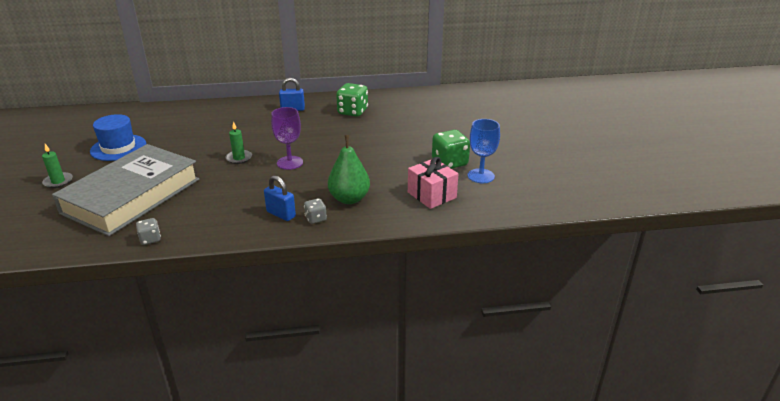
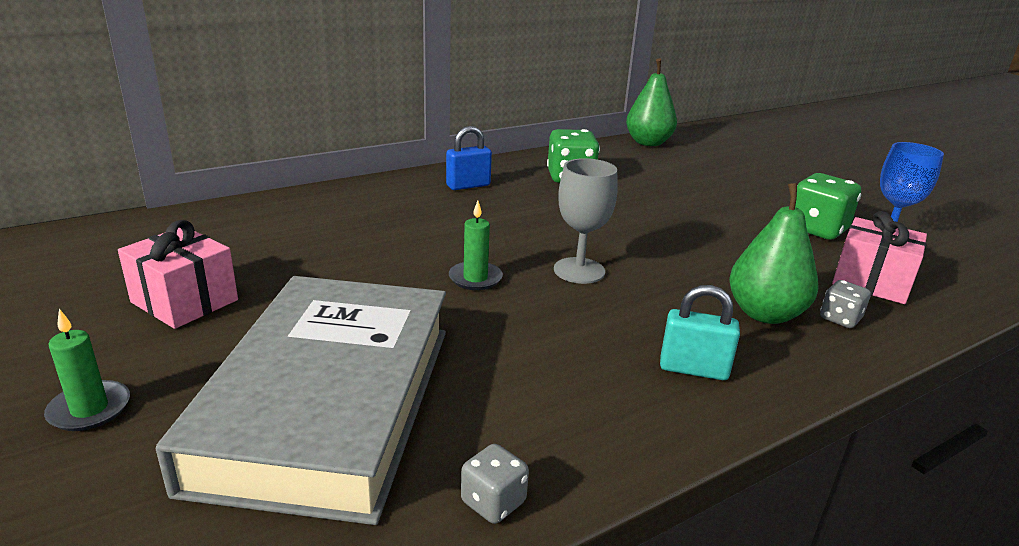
camera: 25 degrees left, 5 degrees down
(118, 148) = (185, 301): blue hat -> pink gift
(281, 214) = (693, 369): blue padlock -> turquoise padlock
(290, 163) = (579, 270): purple goblet -> grey goblet
(315, 219) = (765, 363): grey dice -> grey dice (840, 319)
(432, 94) = (648, 143): none -> green pear

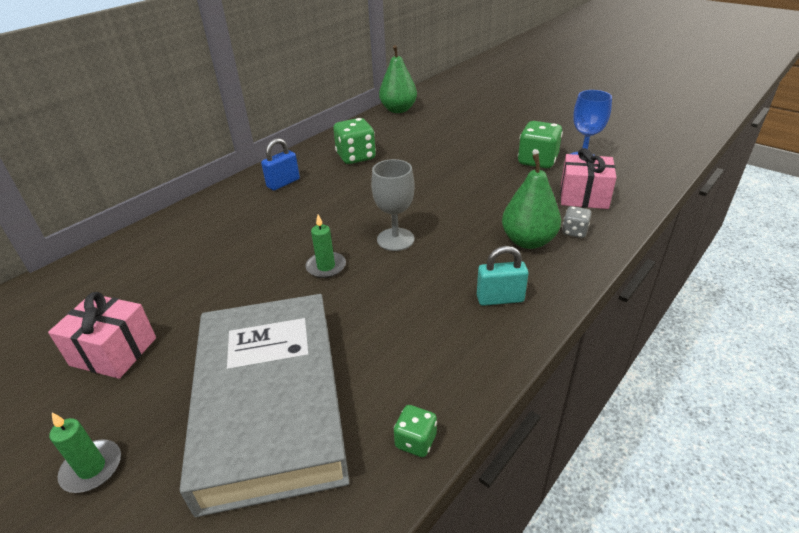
camera: 15 degrees left, 10 degrees up
(493, 502) = (415, 441): grey dice -> green dice

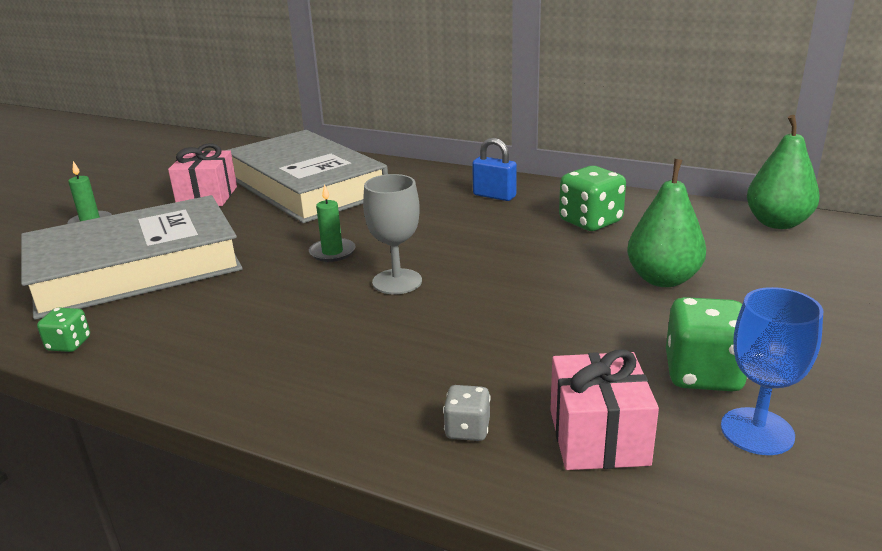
camera: 75 degrees right, 10 degrees down
(163, 275) = (307, 186): none -> grey book
(500, 299) = (282, 371): turquoise padlock -> none
(528, 241) = (424, 384): green pear -> green pear (663, 279)

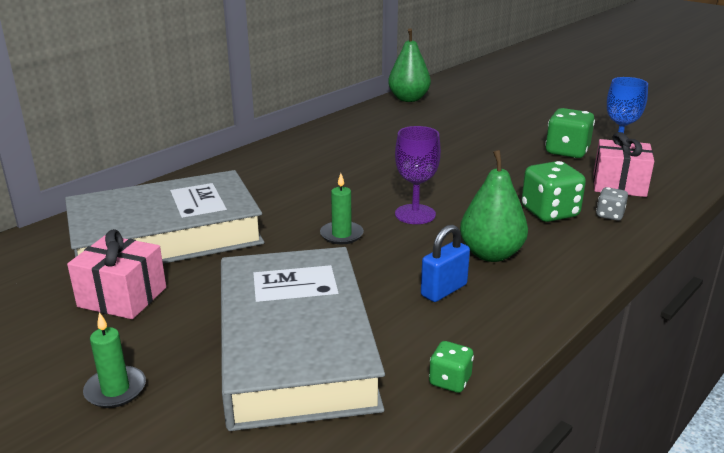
camera: 75 degrees left, 0 degrees up
(397, 282) = (415, 214): grey goblet -> purple goblet
(494, 196) = (286, 160): blue padlock -> blue padlock (444, 290)
(590, 222) = (365, 140): green dice -> green dice (549, 212)
(663, 279) = (461, 138): green pear -> green pear (491, 254)

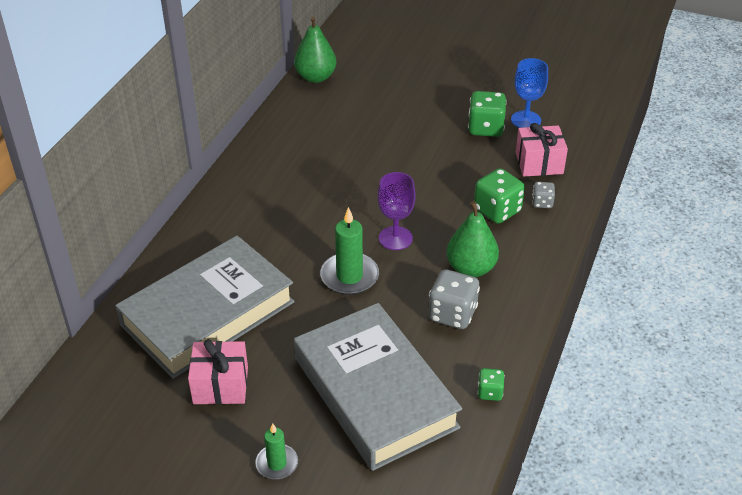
camera: 20 degrees left, 15 degrees up
(341, 235) = (349, 276): green candle -> green candle, size x1.63
(444, 290) = (452, 314): blue padlock -> grey dice

